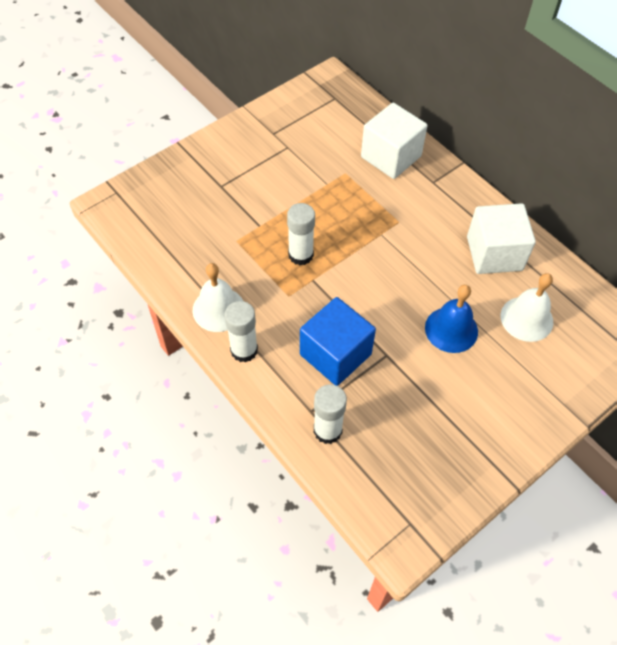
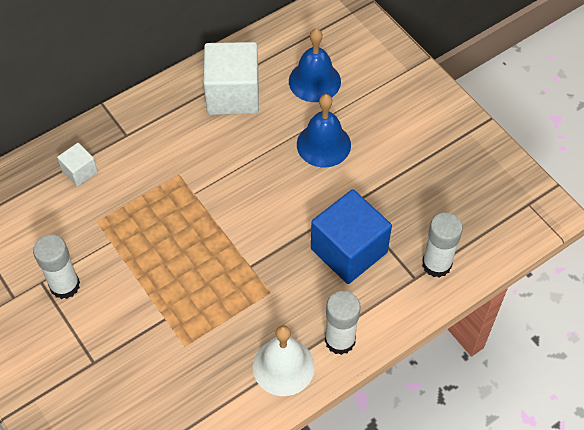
camera: 85 degrees left, 0 degrees up
(301, 255) = (214, 276): white glue stick -> white glue stick (65, 285)
(391, 157) = (80, 171): white cube -> white cube, size x0.49
(526, 318) = (314, 81): white bell -> blue bell

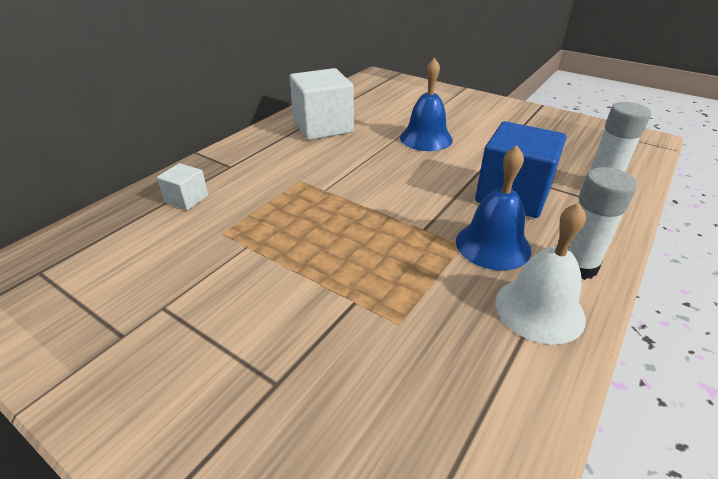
camera: 20 degrees left, 20 degrees down
(65, 285) = (199, 302): white glue stick -> none
(314, 81) = (388, 110): blue bell -> blue bell (493, 245)

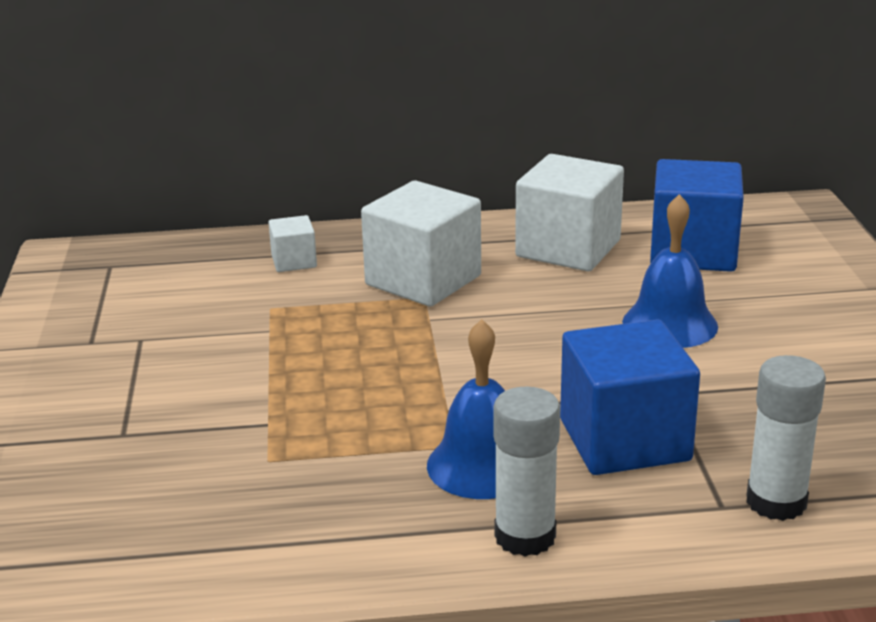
camera: 50 degrees right, 10 degrees down
(284, 173) = (423, 280): none -> white cube
(374, 106) = (693, 252): none -> blue cube
(539, 309) = (400, 535): white bell -> none

